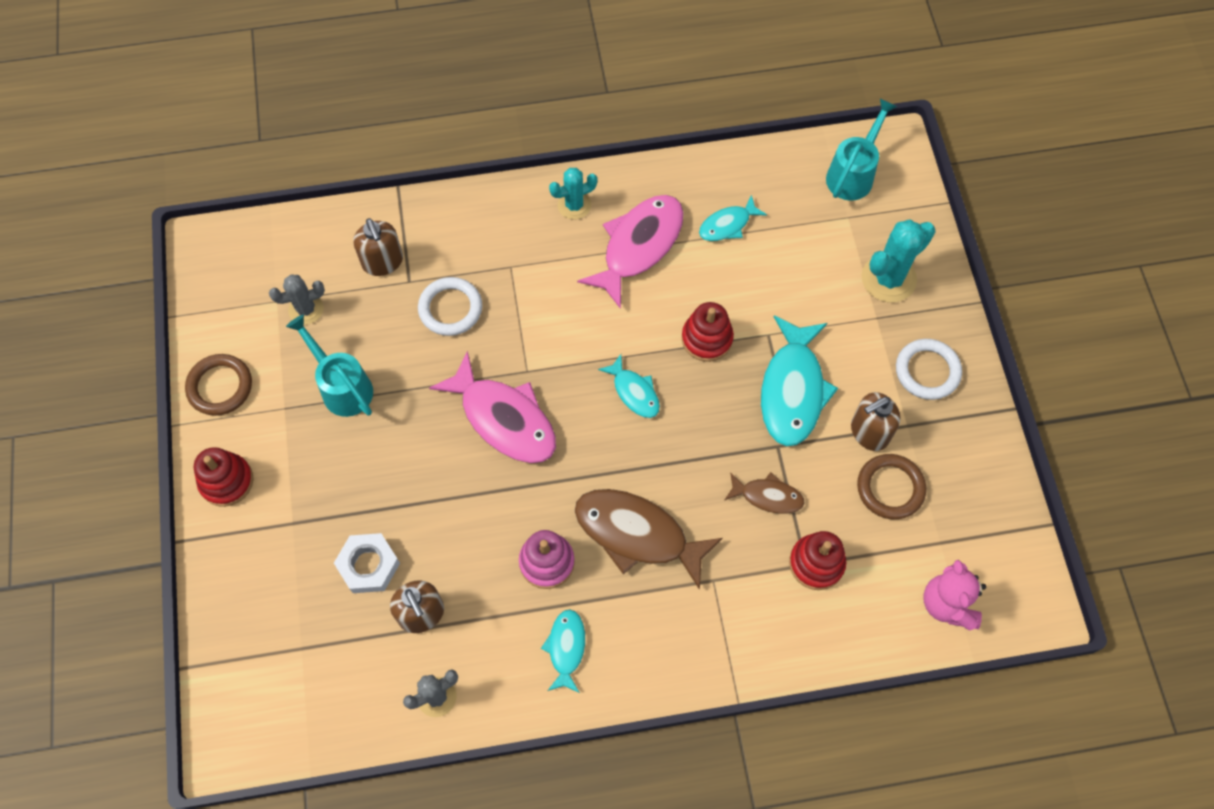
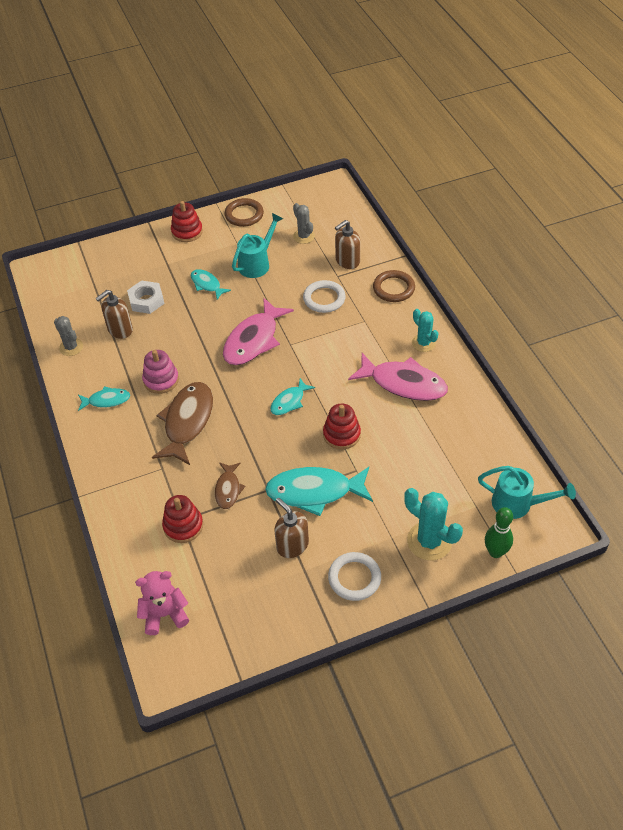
camera: 80 degrees right, 15 degrees down
(727, 225) = (440, 431): turquoise fish -> turquoise fish (207, 284)
(890, 488) = (250, 565): brown ring -> brown ring (393, 288)
(914, 215) = (495, 552): none -> green bowling pin

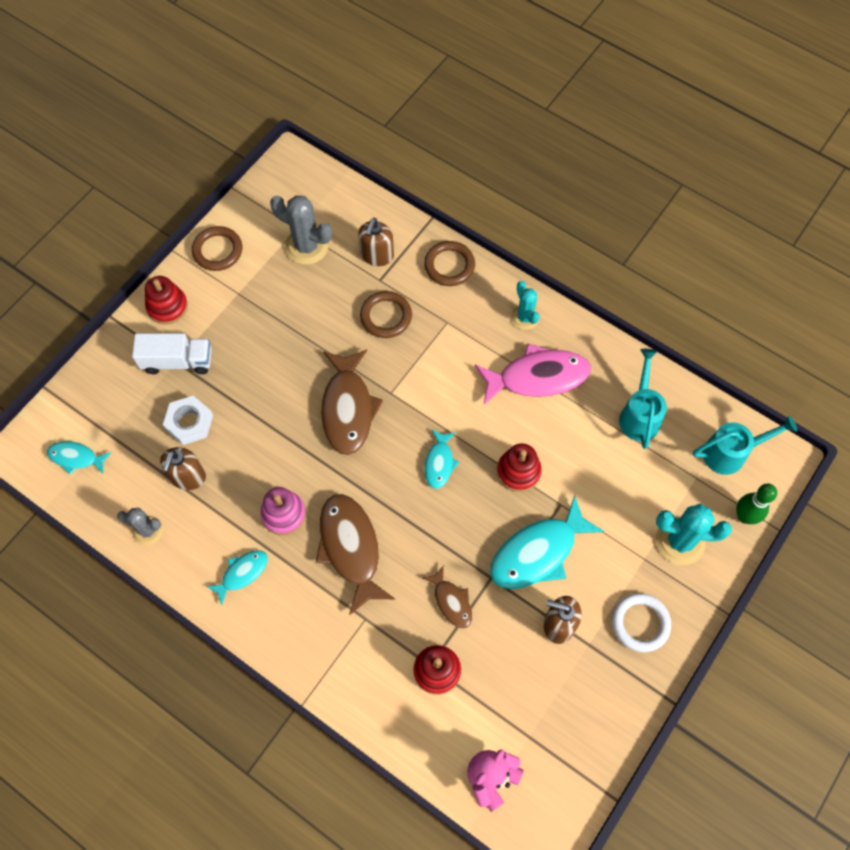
camera: 35 degrees left, 15 degrees up
(168, 264) = (177, 361): none -> white truck
(207, 284) = (243, 365): turquoise fish -> turquoise fish (76, 458)
(254, 340) = (348, 408): pink fish -> brown fish
(257, 263) = (280, 308): turquoise watering can -> turquoise watering can (639, 415)
(304, 236) = (306, 246): grey cactus -> grey cactus, size x1.59
(324, 299) = (386, 316): white ring -> brown ring
(423, 343) = (524, 317): turquoise cactus -> turquoise cactus turned 45 degrees clockwise

